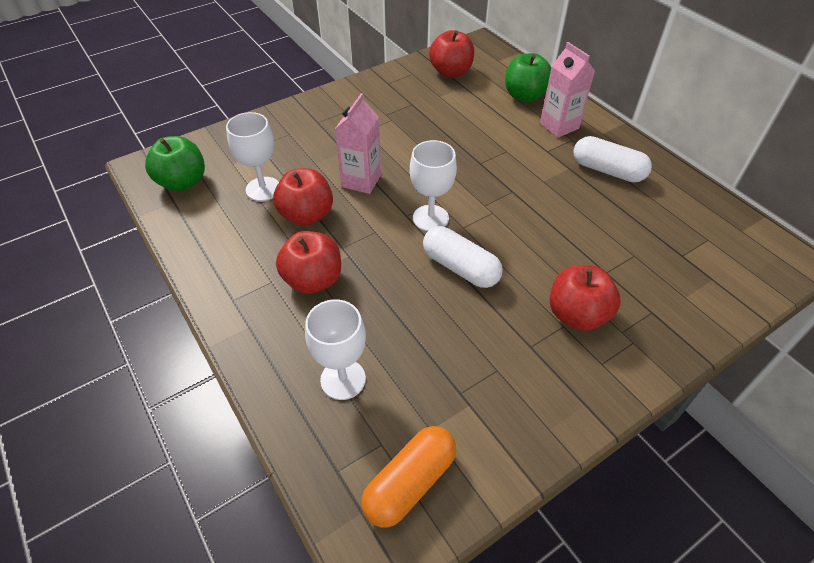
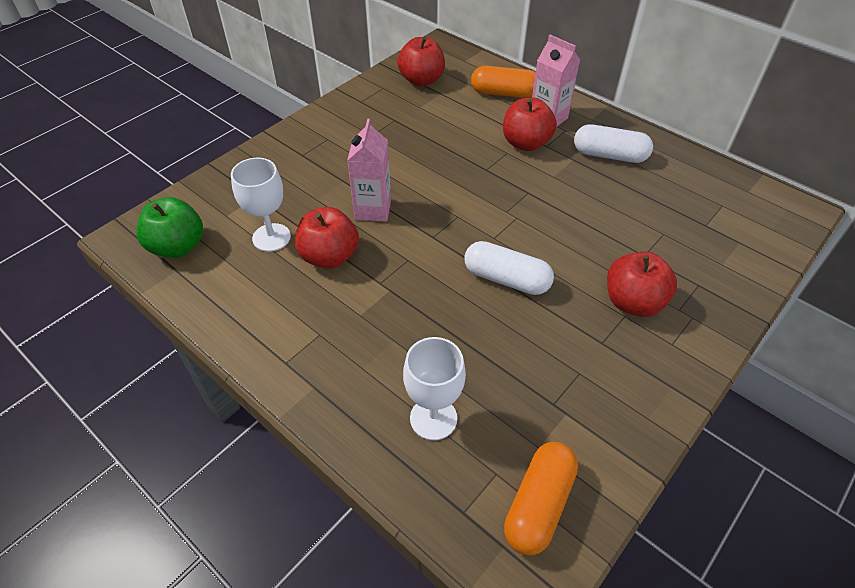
camera: 15 degrees left, 0 degrees up
(313, 280) = (363, 323): red apple -> red apple (526, 143)
(430, 218) = (458, 235): white goblet -> none
(525, 96) = (504, 93): green apple -> orange capsule

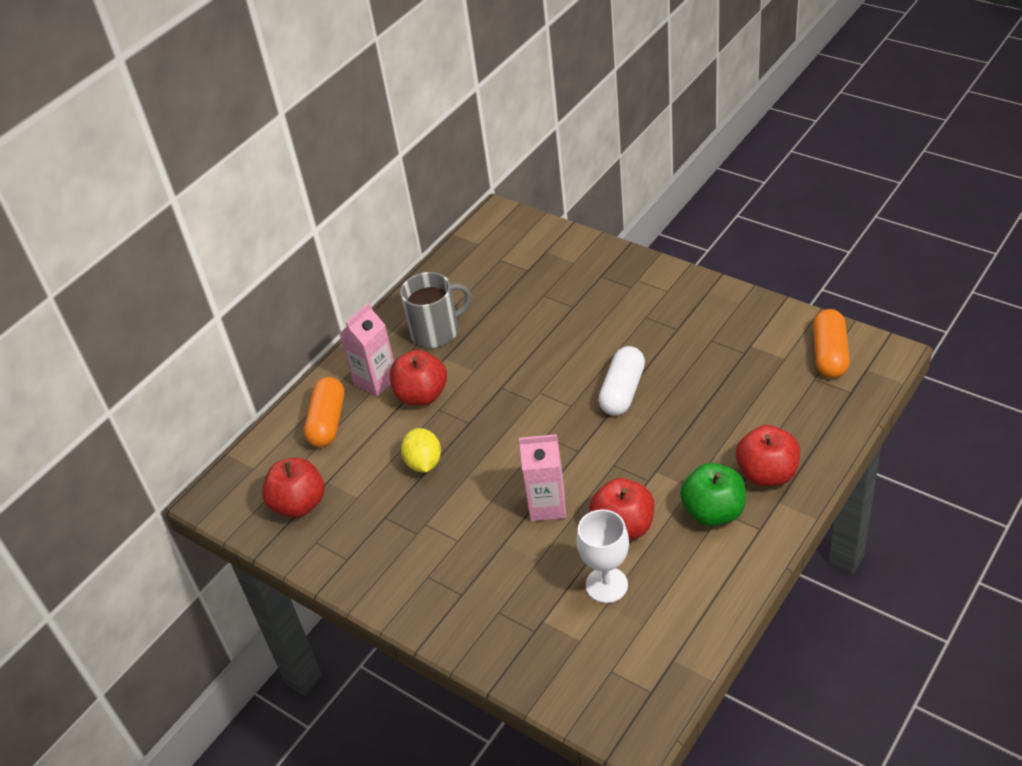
camera: 90 degrees left, 5 degrees down
(178, 247) = (639, 670): green apple -> green apple (713, 512)
(433, 418) = (781, 419): white goblet -> none
(445, 141) = (424, 463): none -> yellow lemon
(538, 504) = (829, 354): orange capsule -> orange capsule turned 75 degrees clockwise
(609, 155) = (436, 332): white capsule -> grey mug
(633, 302) = (629, 312): red apple -> red apple (767, 474)

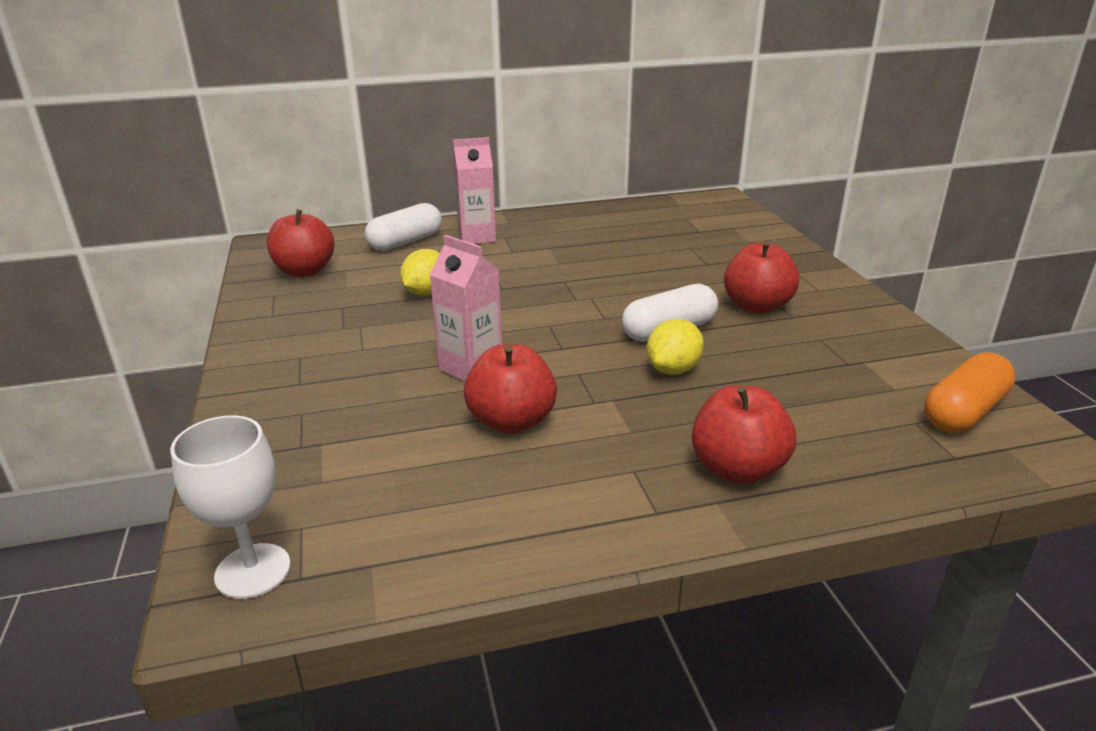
camera: 35 degrees right, 15 degrees down
(327, 422) = (405, 242): orange capsule -> white capsule
(421, 395) = (495, 258): red apple -> red apple (757, 306)
(436, 332) = (567, 232): grey mug -> none
(606, 585) = (420, 455): white goblet -> white goblet (253, 571)
(661, 424) = (673, 370): none -> yellow lemon
(713, 512) = (624, 465): green apple -> none

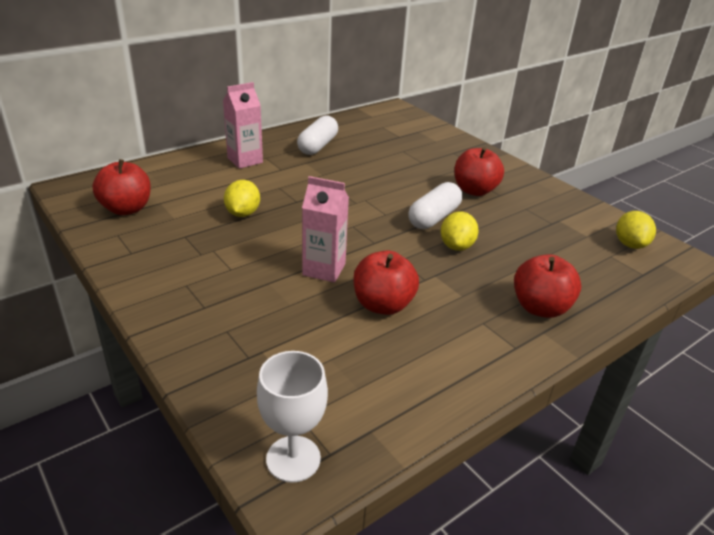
camera: 25 degrees left, 5 degrees up
(405, 242) = (191, 171): white capsule -> white capsule (318, 146)
(964, 412) = (630, 244): orange capsule -> yellow lemon

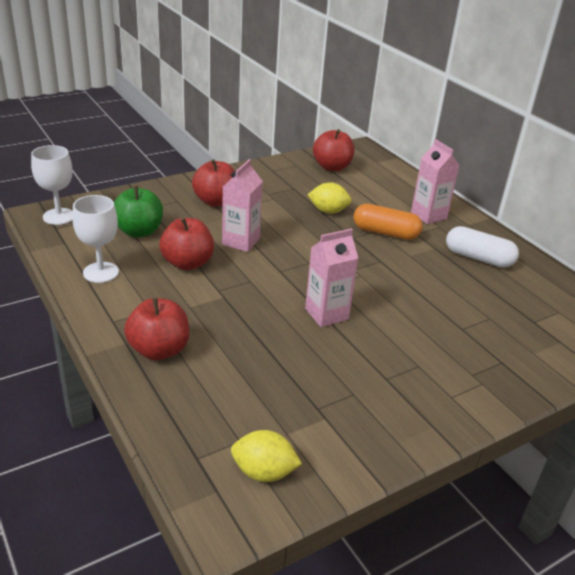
camera: 95 degrees right, 0 degrees up
(284, 183) = (385, 233): none -> orange capsule
(320, 356) = (139, 231): none -> green apple
(430, 375) = (101, 272): none -> white goblet
(434, 217) = (326, 314): white capsule -> pink carton
(456, 246) = (270, 319): yellow lemon -> none
(474, 190) = (393, 358): red apple -> red apple (216, 201)

